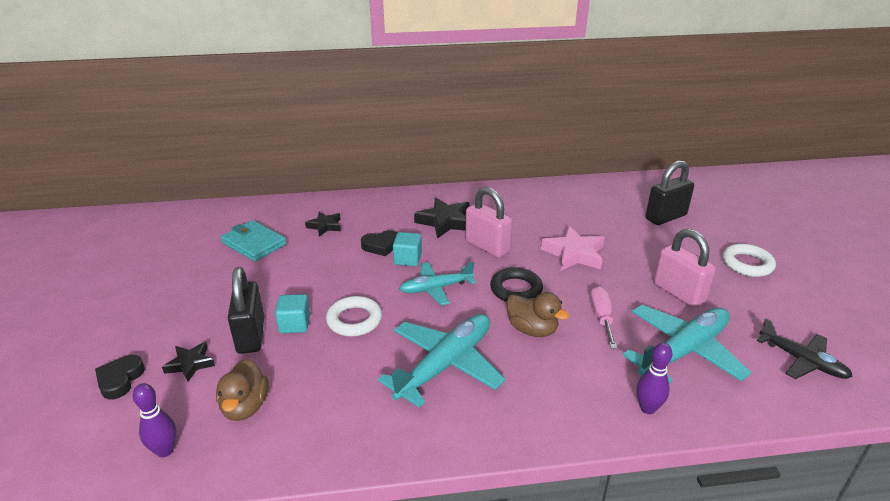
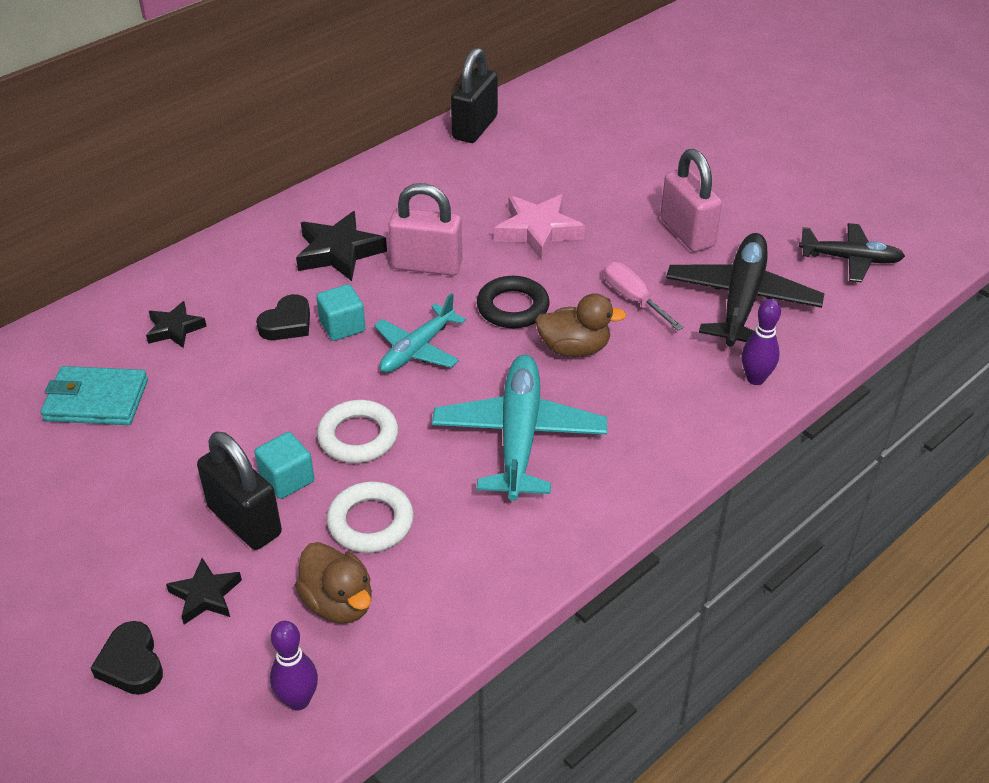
camera: 35 degrees left, 10 degrees up
(665, 217) = (599, 137): black padlock -> black padlock (474, 128)
(679, 293) = (687, 233): pink padlock -> pink padlock turned 45 degrees clockwise
(683, 351) = (741, 301): turquoise plane -> black plane
(747, 264) = (727, 166): white ring -> white ring (370, 522)

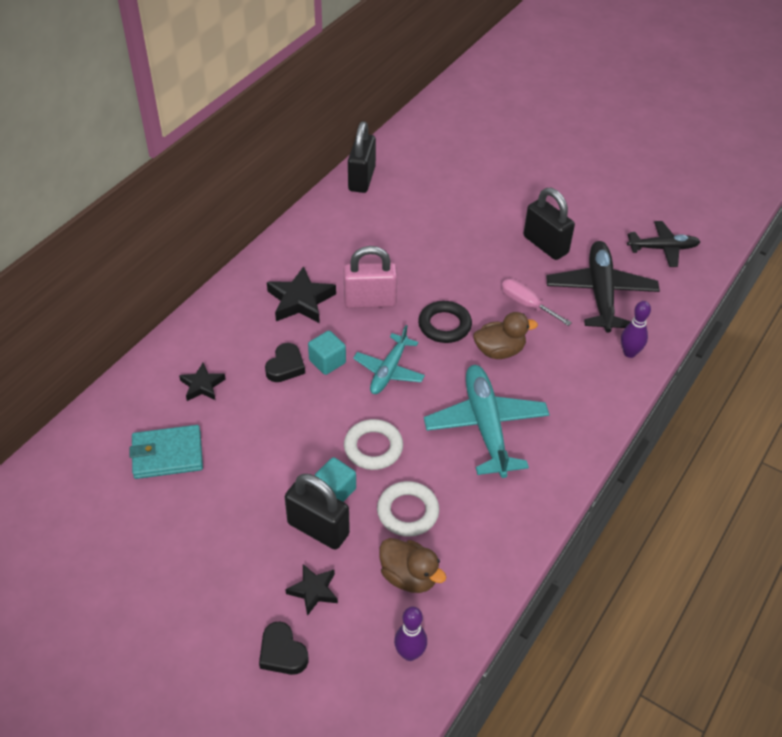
camera: 15 degrees left, 5 degrees up
(538, 231) = (440, 260): pink star -> none
(687, 233) = (545, 245): pink padlock -> black padlock

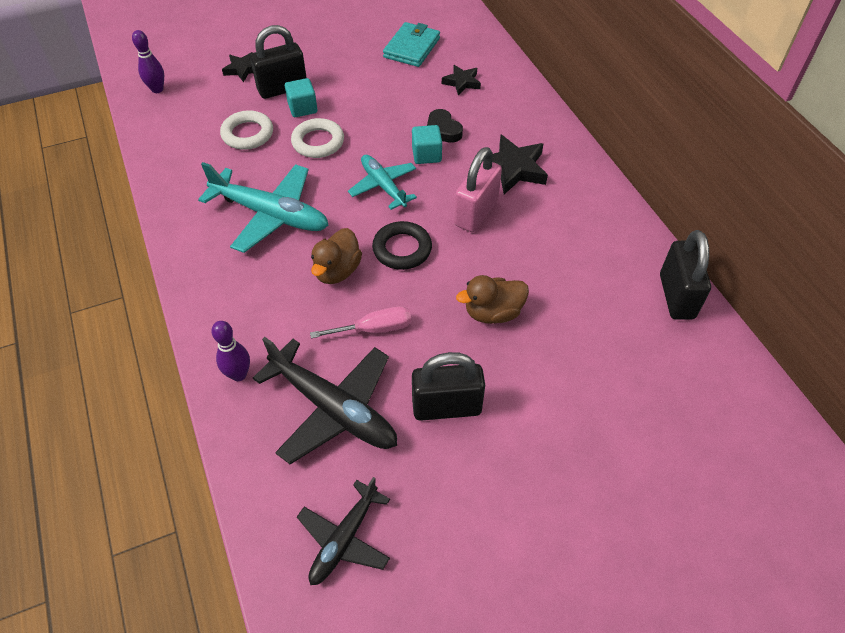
camera: 125 degrees right, 5 degrees up
(282, 652) = (220, 44): black heart -> none
(361, 179) = (676, 296): black padlock -> black padlock turned 45 degrees clockwise
(409, 576) = (202, 112): brown duck -> brown duck (493, 312)

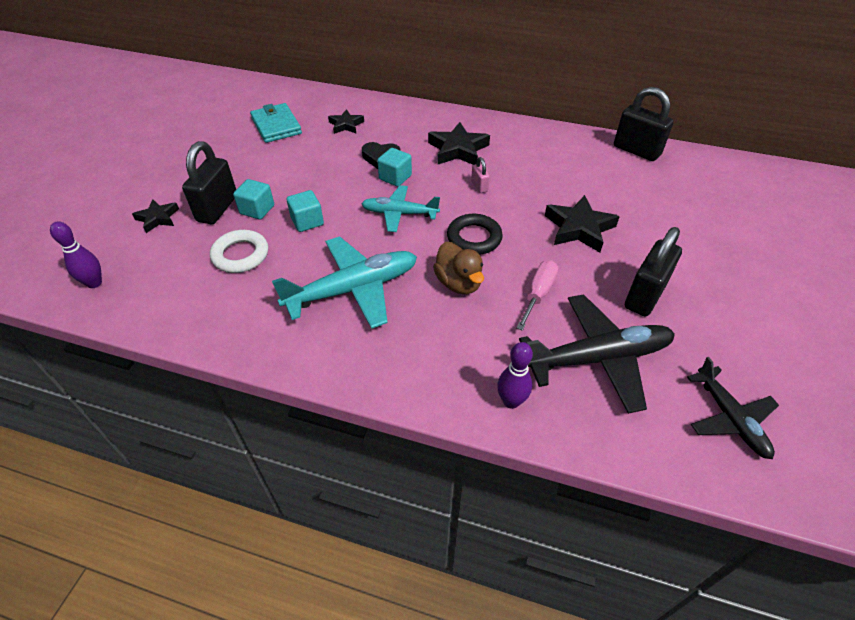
camera: 50 degrees left, 5 degrees down
(318, 142) = (307, 221): white ring -> turquoise cube
(476, 213) = (479, 186): pink padlock -> pink padlock, size x0.47
(493, 312) = (579, 228): brown duck -> black star

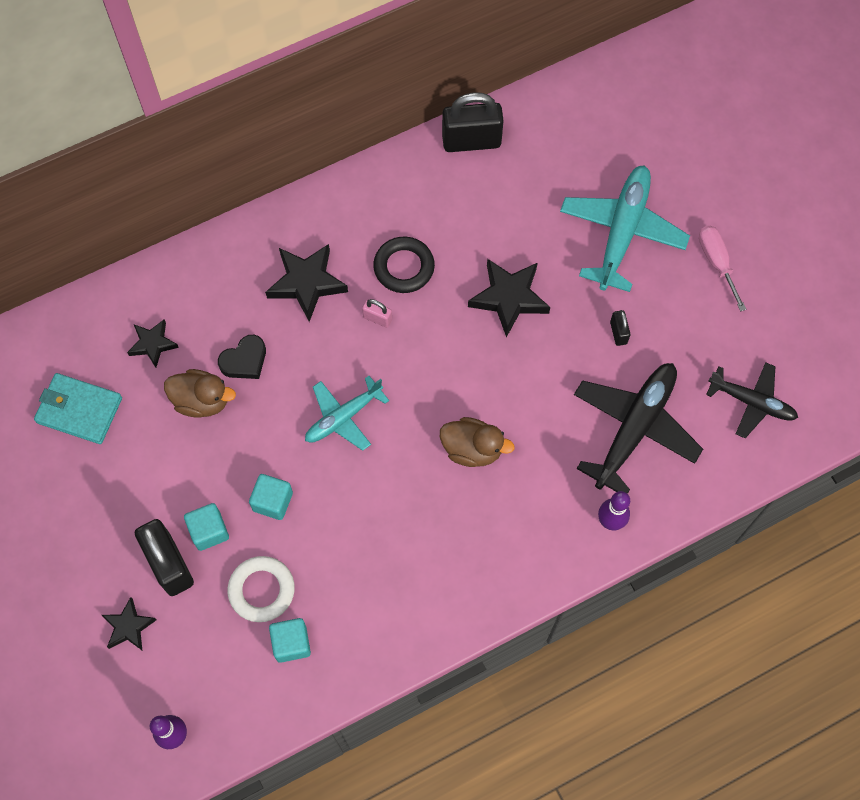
camera: 45 degrees left, 20 degrees up
(336, 158) = (202, 401): none -> brown duck
(352, 289) = (397, 534): turquoise plane -> turquoise plane (621, 232)
(395, 177) = (289, 375): turquoise cube -> turquoise cube (291, 643)
(474, 238) = (436, 388): black ring -> black ring (404, 267)
(538, 294) = (541, 403): pink screwdriver -> pink screwdriver (716, 262)
(645, 295) = (618, 333): black padlock -> black padlock, size x0.47

